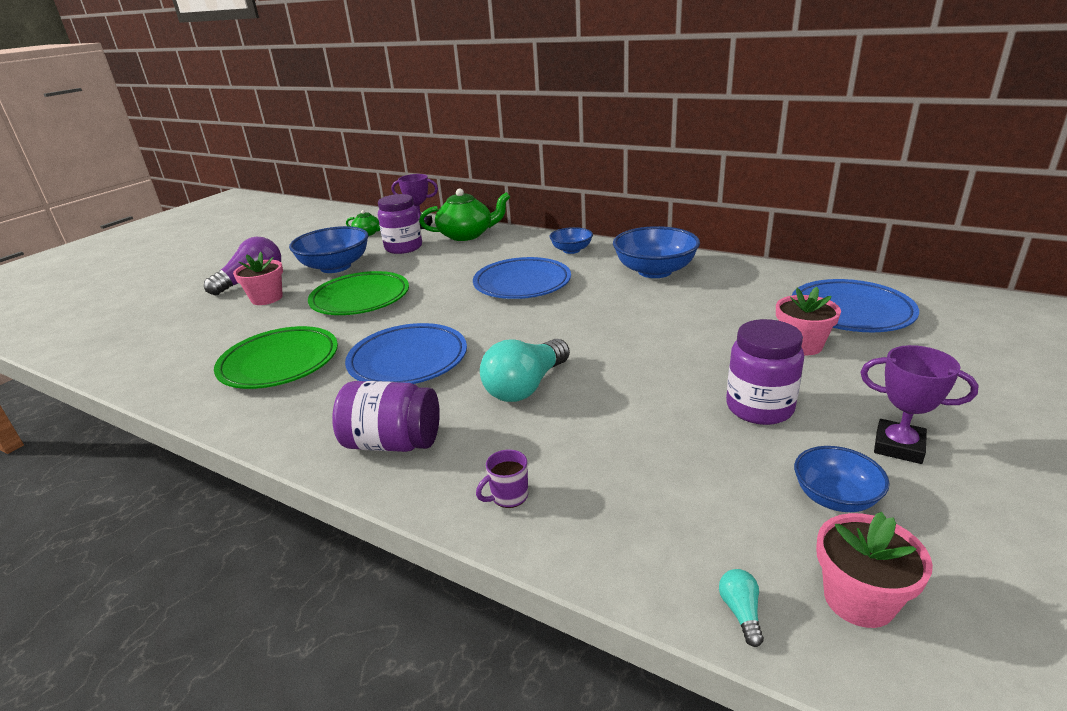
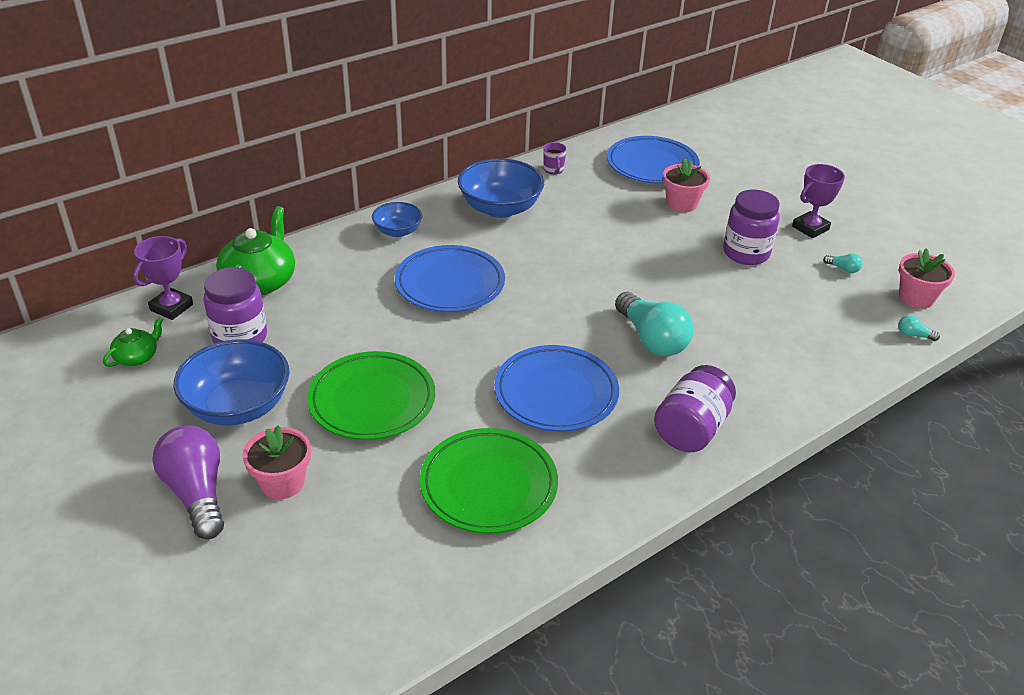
camera: 70 degrees left, 10 degrees up
(508, 496) = (787, 386): purple mug -> purple mug (553, 170)
(835, 497) = (843, 269): blue bowl -> turquoise light bulb

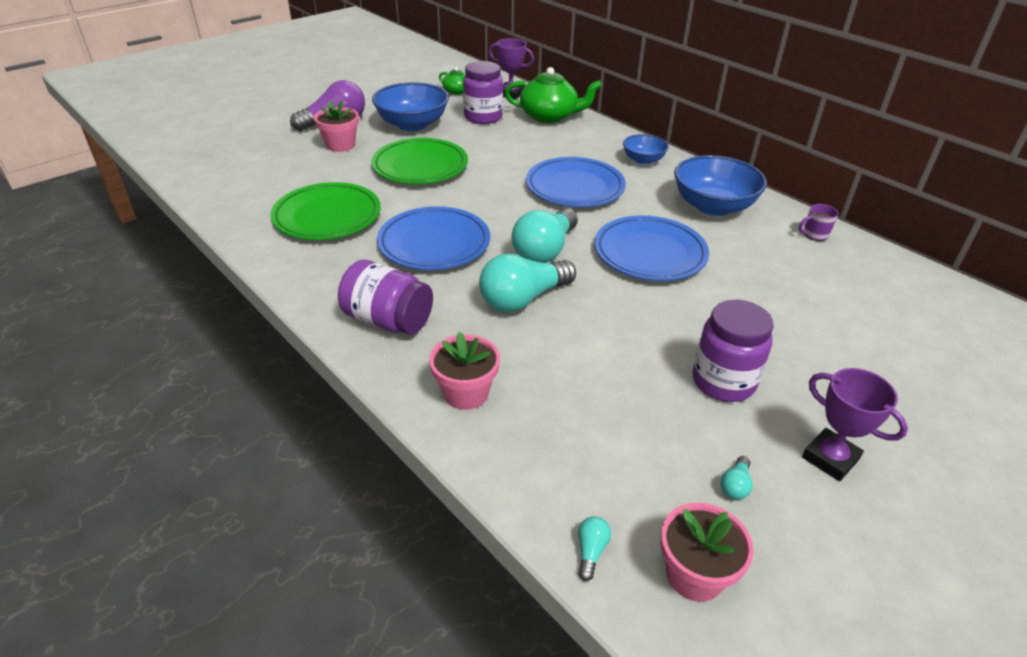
camera: 85 degrees right, 0 degrees up
(571, 318) = (545, 250): none -> turquoise light bulb
(652, 165) = (887, 307): blue plate -> blue plate (649, 254)
(681, 204) = (808, 329): pink flower pot -> pink flower pot (466, 393)

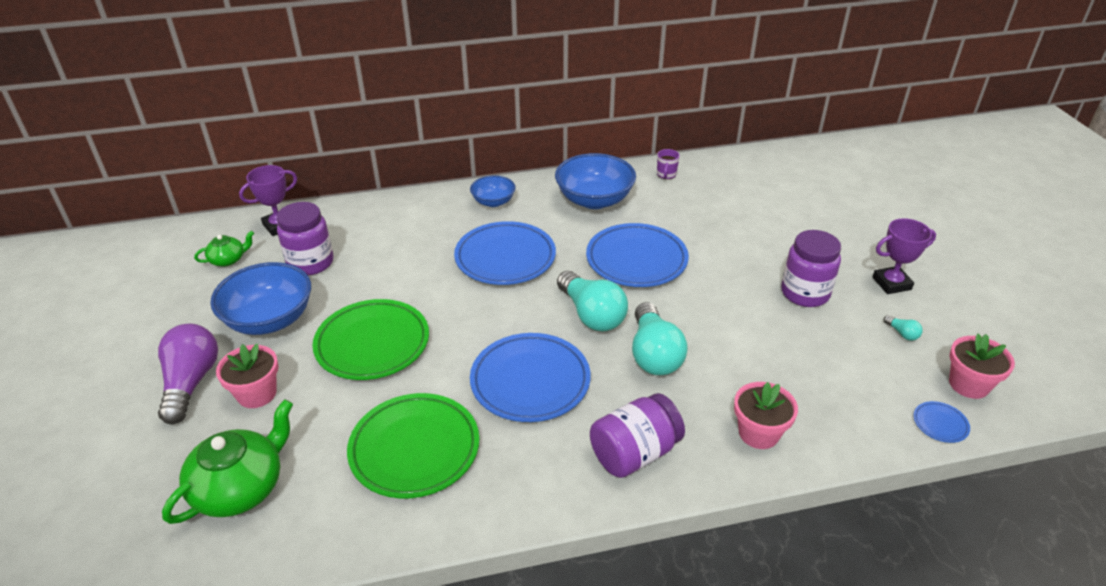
camera: 60 degrees left, 0 degrees up
(549, 116) = (357, 220): green teapot -> green teapot (240, 487)
(591, 551) = (940, 424): turquoise light bulb -> blue plate

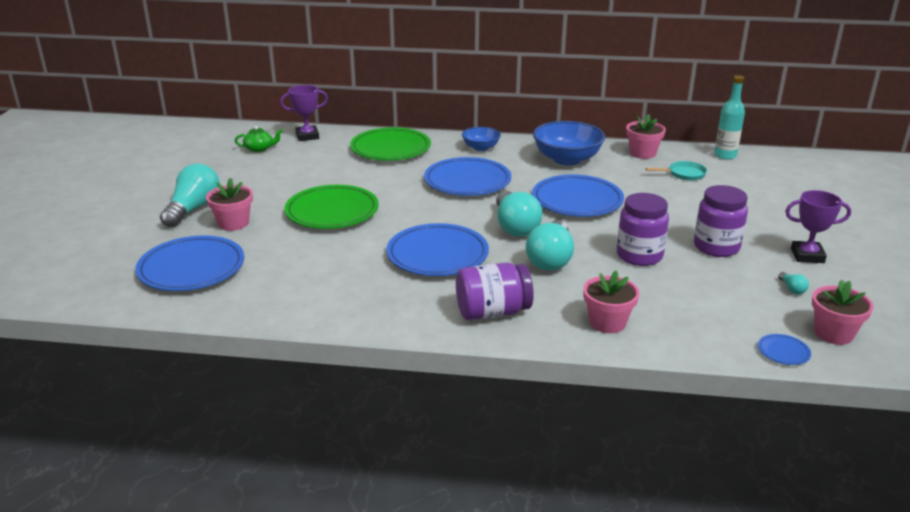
camera: 20 degrees right, 10 degrees down
(191, 383) = (193, 209): purple light bulb -> turquoise light bulb
(240, 487) = (192, 269): green teapot -> blue plate
(269, 319) = (267, 186): blue bowl -> none
(310, 263) = (316, 160): purple jar -> purple jar (639, 256)
(415, 449) = (324, 274): green plate -> green plate (390, 149)
(666, 175) = (642, 153): purple mug -> pink flower pot
(721, 196) = (684, 174): none -> turquoise pan
(746, 161) = (725, 155): none -> turquoise bottle

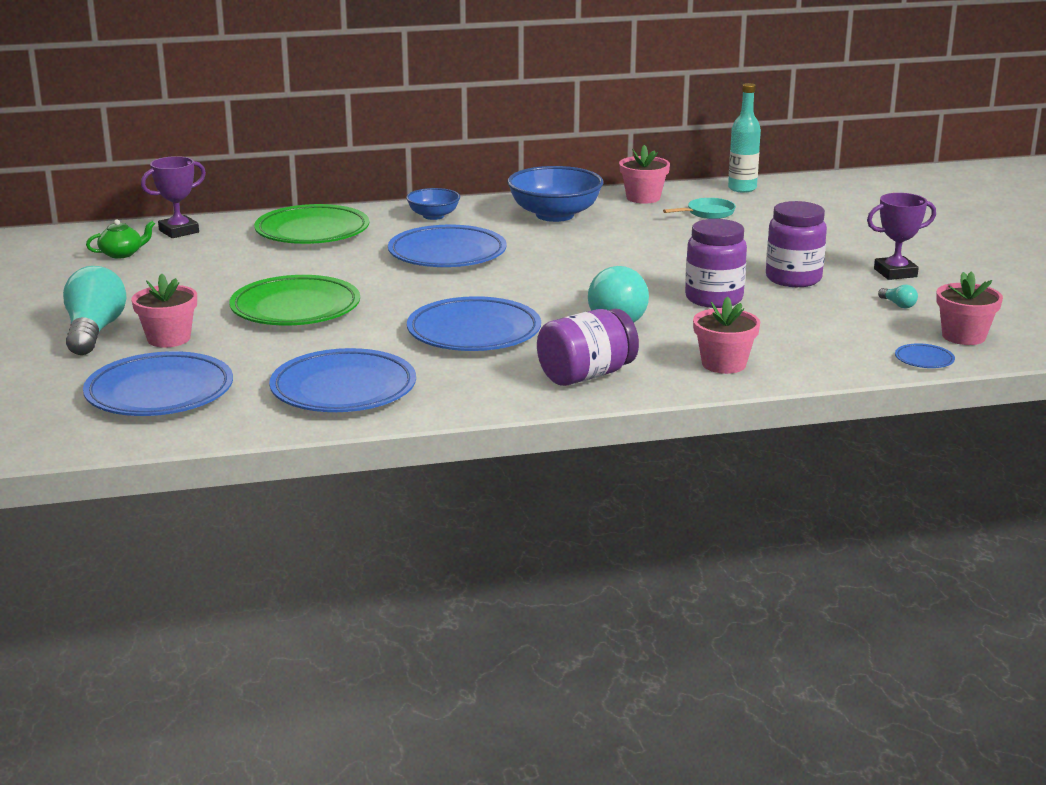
camera: 20 degrees left, 5 degrees down
(515, 227) = (546, 291): turquoise light bulb -> none
(577, 201) = (601, 256): blue plate -> blue plate (343, 389)

